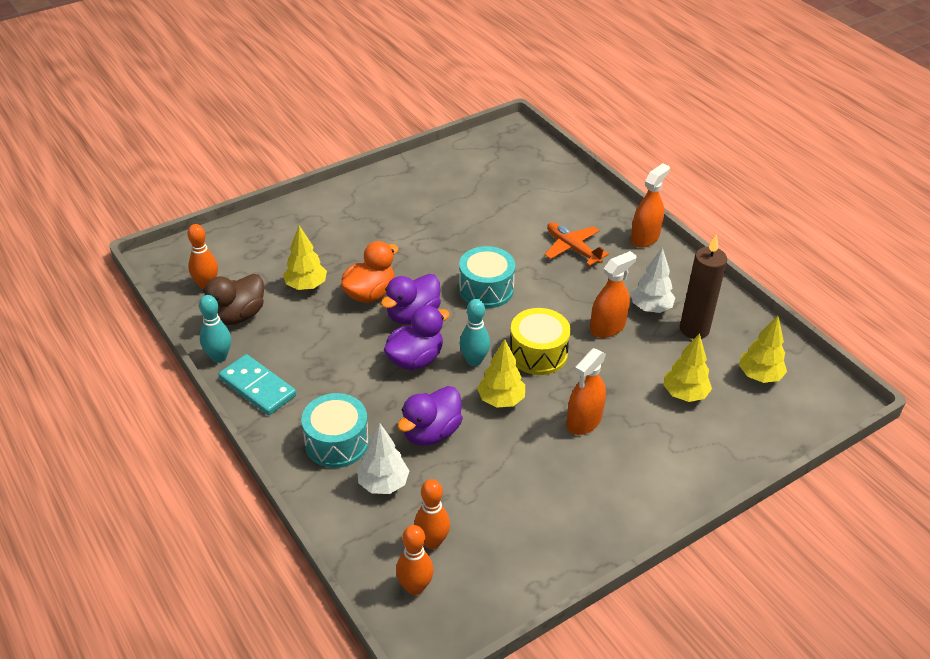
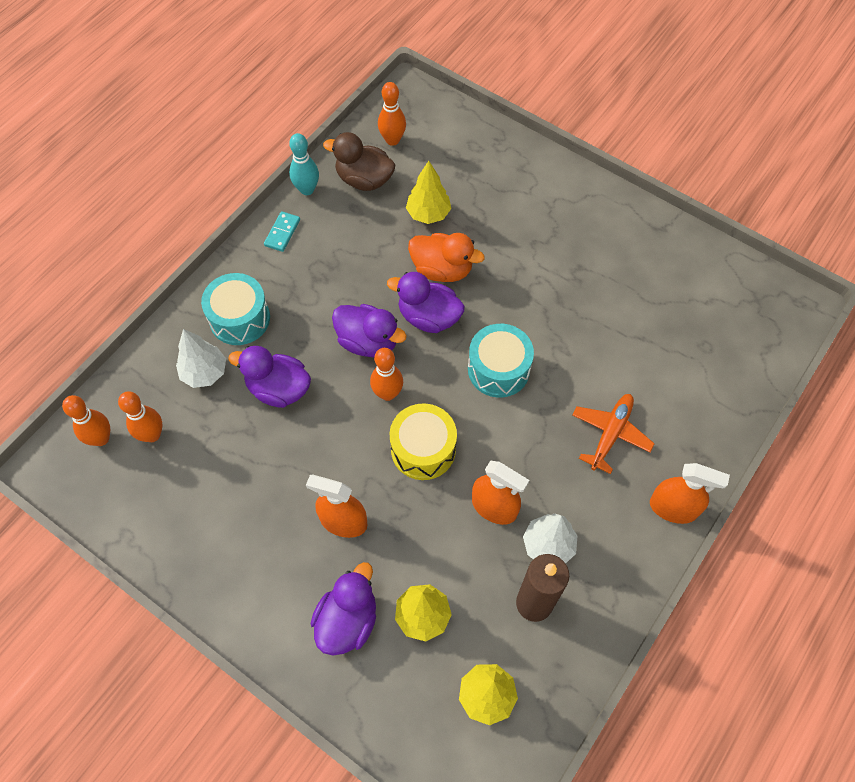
camera: 70 degrees right, 20 degrees up
(257, 387) = (282, 233): turquoise domino -> turquoise domino, size x0.59
(474, 361) = (387, 393): turquoise bowling pin -> orange bowling pin
(501, 400) = (343, 435): yellow tree -> none
(674, 441) = (347, 620): none -> purple duck

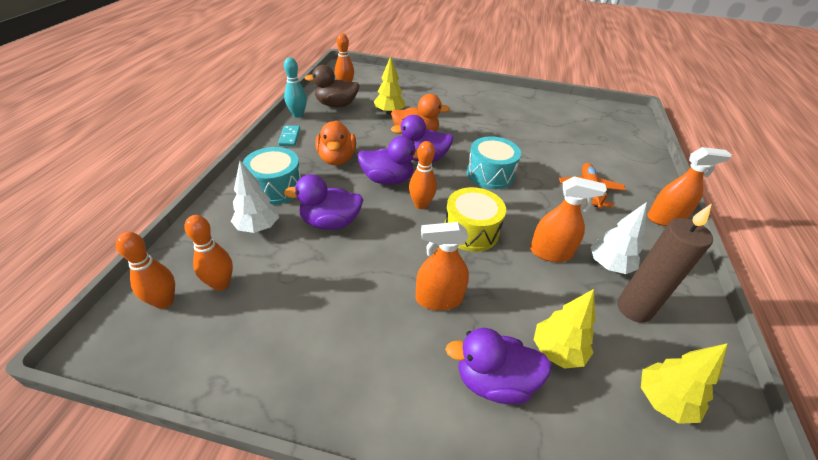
camera: 25 degrees left, 20 degrees down
(324, 289) = (337, 159): none -> orange duck
(347, 620) = (493, 381): purple duck -> purple duck turned 90 degrees counterclockwise

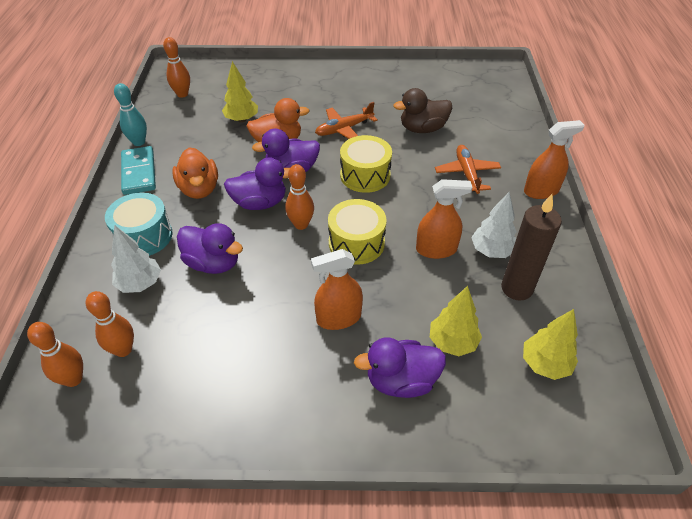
camera: 10 degrees left, 5 degrees up
(289, 137) = (138, 172): turquoise domino -> turquoise domino, size x1.69
(330, 222) = (213, 263): purple duck -> purple duck turned 135 degrees counterclockwise
(336, 105) = (179, 121): brown duck -> brown duck (422, 129)
(477, 134) = (344, 129): none -> orange plane
(490, 174) = (365, 175): turquoise drum -> yellow drum

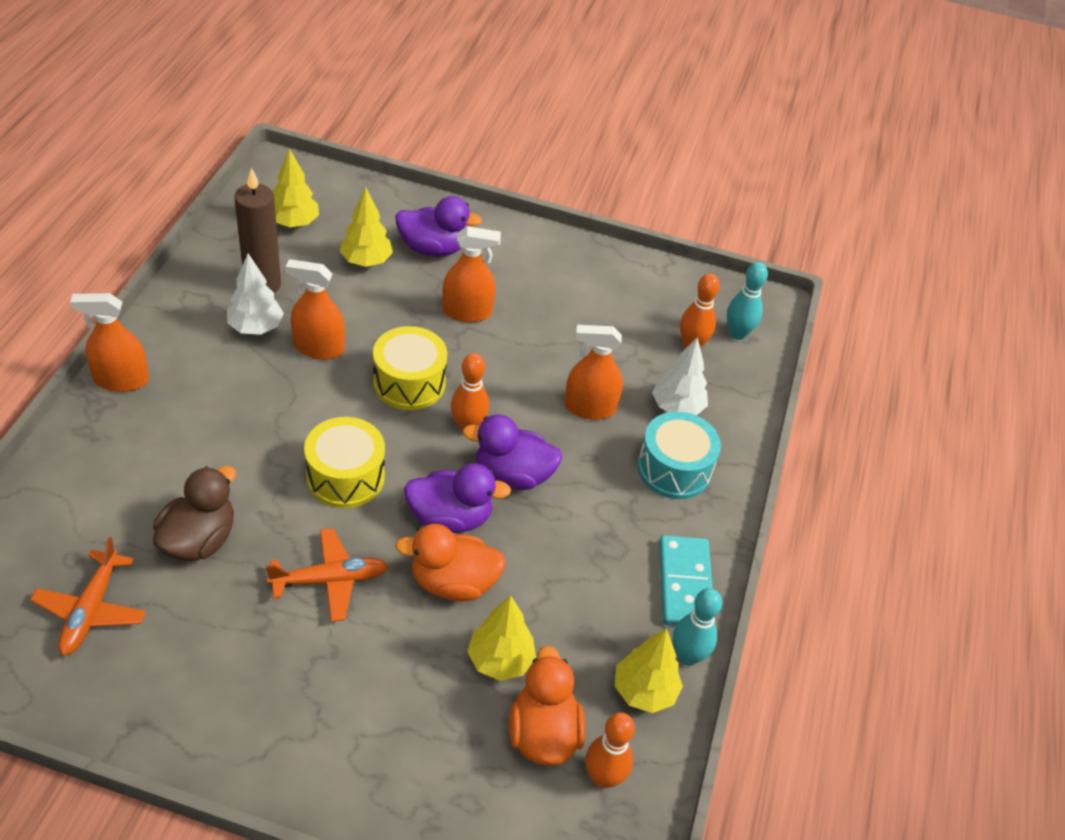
camera: 170 degrees left, 0 degrees up
(73, 379) = (737, 333): orange bowling pin -> turquoise bowling pin
(163, 124) = (644, 691): none -> yellow tree
(199, 189) = (594, 524): orange duck -> orange duck (543, 733)
(213, 263) = (589, 408): purple duck -> orange spray bottle
(422, 129) = (199, 540): brown duck -> brown duck turned 60 degrees counterclockwise
(467, 174) = (197, 435): orange plane -> orange plane (91, 610)

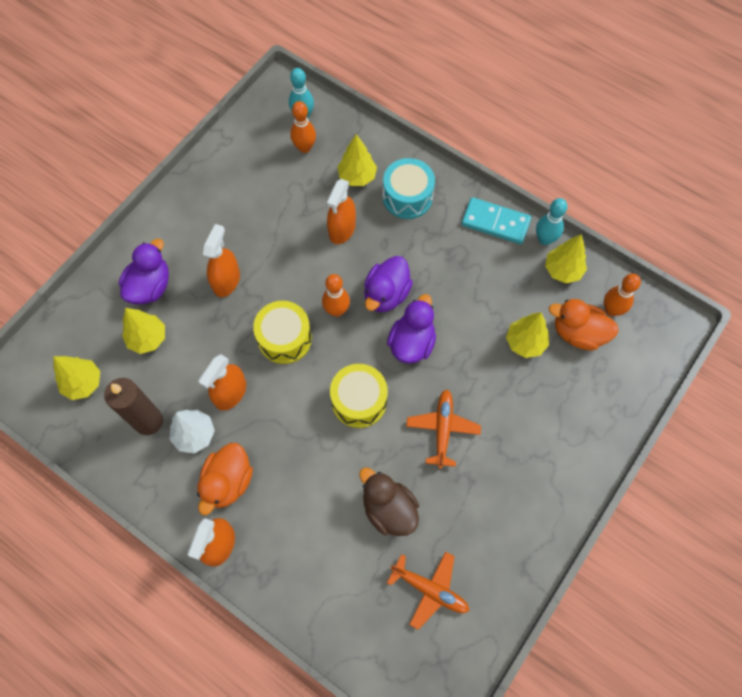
camera: 65 degrees left, 20 degrees up
(453, 583) = (463, 354): orange duck -> orange duck (228, 482)
(677, 407) = (357, 177): white tree -> yellow tree

